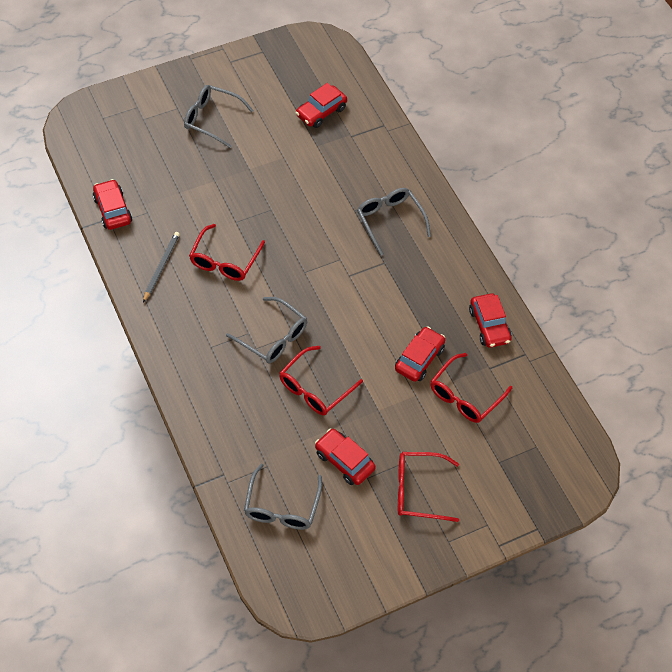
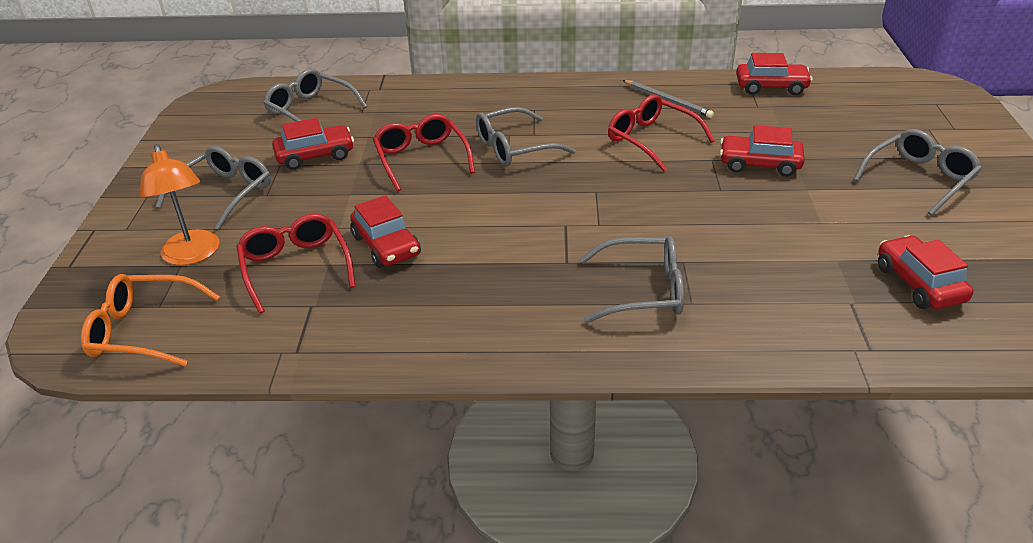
camera: 120 degrees right, 20 degrees down
(418, 490) = (224, 193): red glasses -> grey glasses
(487, 462) = (192, 255): none -> orange lamp
(489, 325) = (377, 330): red car -> red car (759, 164)
(557, 439) = (143, 330): none -> orange glasses

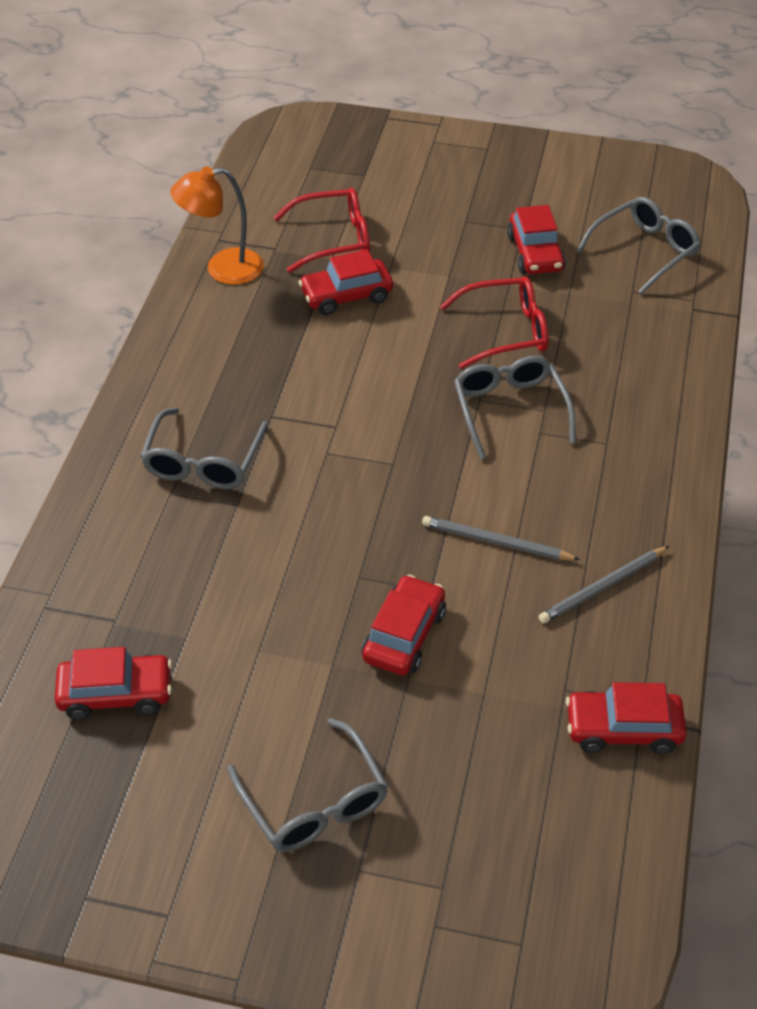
camera: 100 degrees right, 10 degrees up
(143, 330) = (281, 162): orange glasses -> none
(192, 255) = (376, 180): orange lamp -> orange lamp (222, 269)
(224, 193) = (476, 194): grey glasses -> none
(652, 140) = (496, 542): red glasses -> grey pencil
(771, 87) = (623, 729): red car -> red car turned 75 degrees clockwise

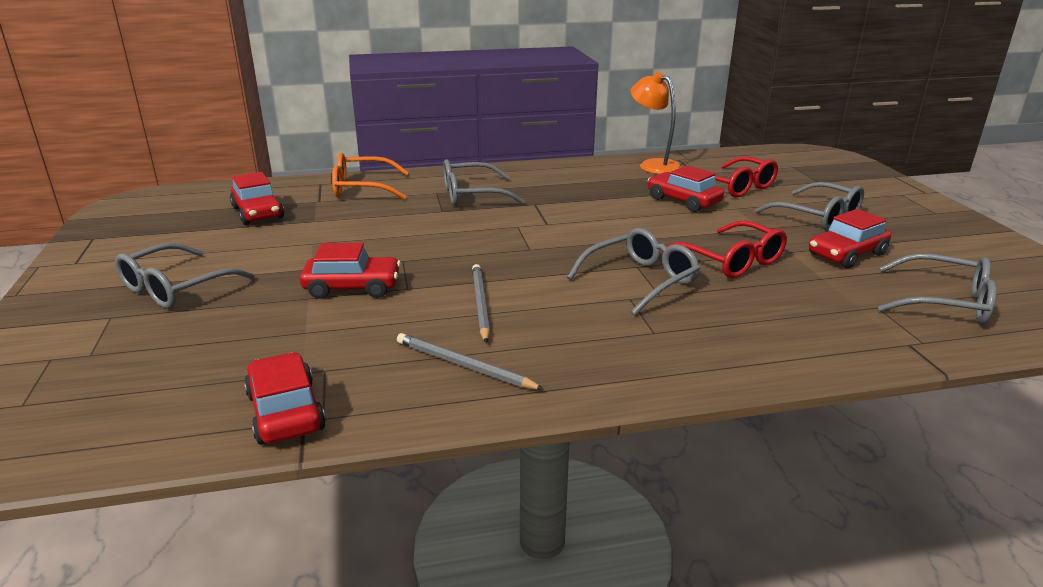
camera: 65 degrees right, 20 degrees down
(100, 564) = (362, 188): none -> orange glasses
(447, 225) = (817, 216): none -> grey glasses

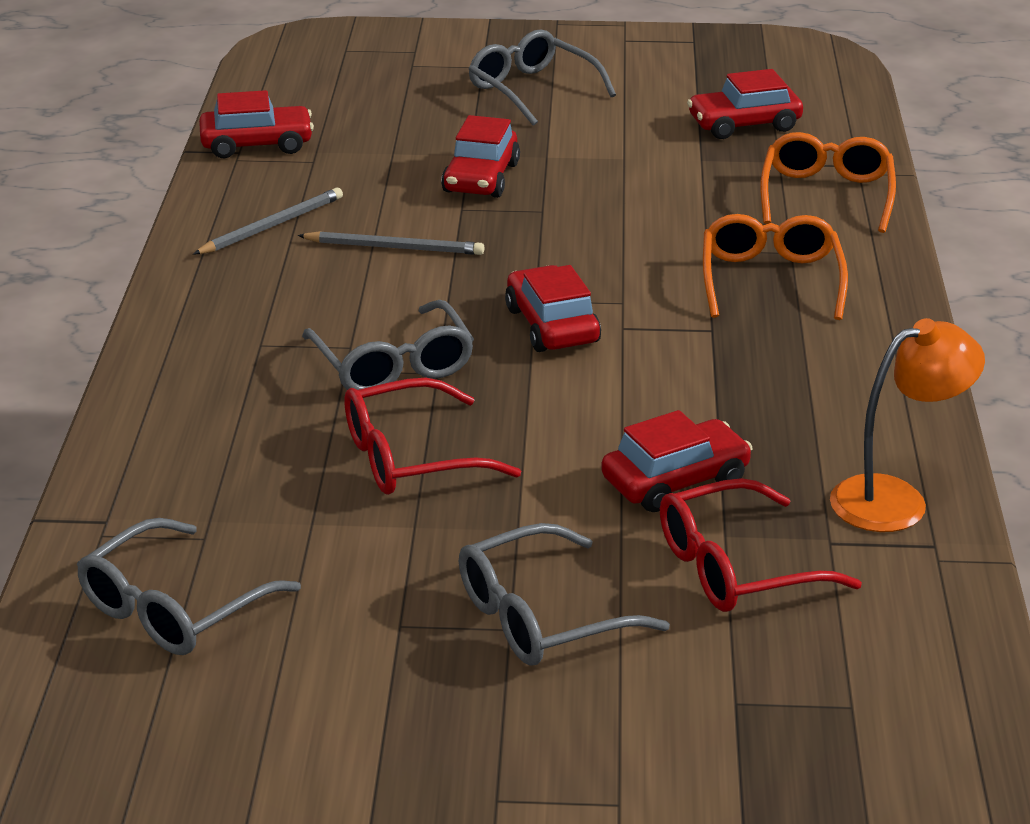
camera: 105 degrees right, 5 degrees up
(472, 195) = (770, 280): grey glasses -> orange glasses
(846, 254) = (374, 582): red car -> red car (552, 325)

